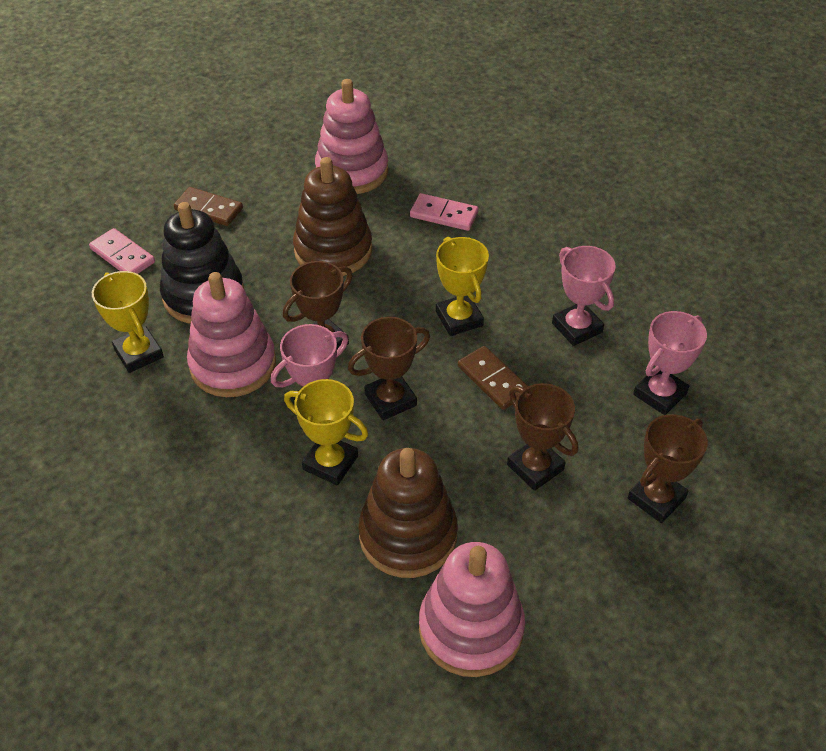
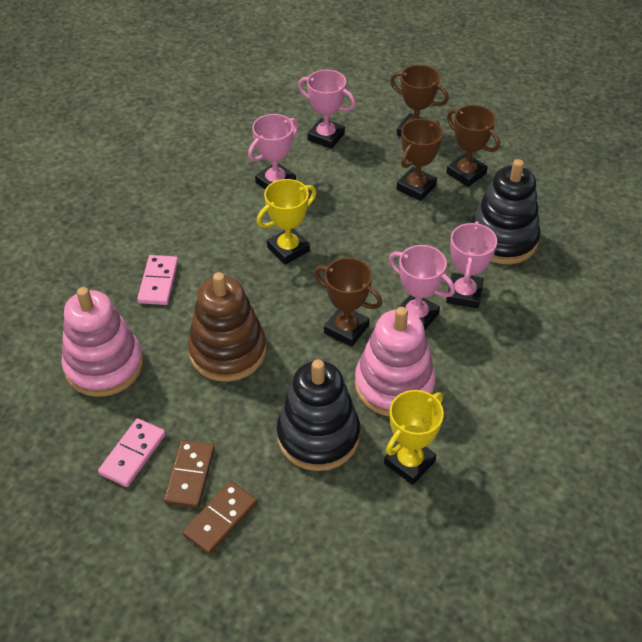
camera: 105 degrees left, 0 degrees up
(123, 255) = (283, 531): pink domino -> pink domino (133, 454)
(330, 463) = (464, 294): yellow trophy -> pink trophy
(390, 400) = (389, 273): brown trophy -> brown trophy (466, 173)
(408, 535) = (502, 239): brown stacking toy -> black stacking toy
(471, 628) = (551, 199): pink stacking toy -> none
(493, 380) = (346, 219): brown domino -> brown domino (220, 519)

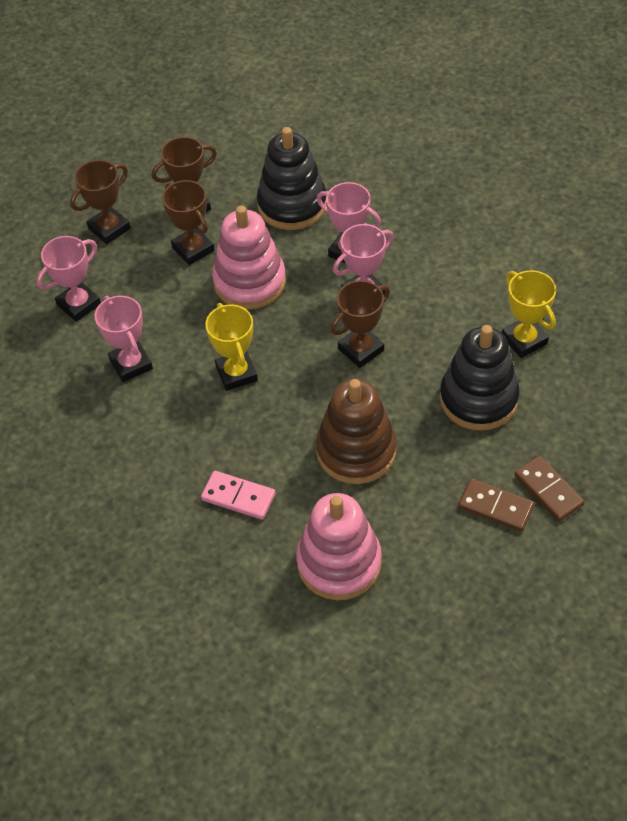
camera: 70 degrees left, 5 degrees up
(133, 454) = (459, 551): pink domino -> none
(394, 385) = (438, 330): pink stacking toy -> pink stacking toy (249, 282)

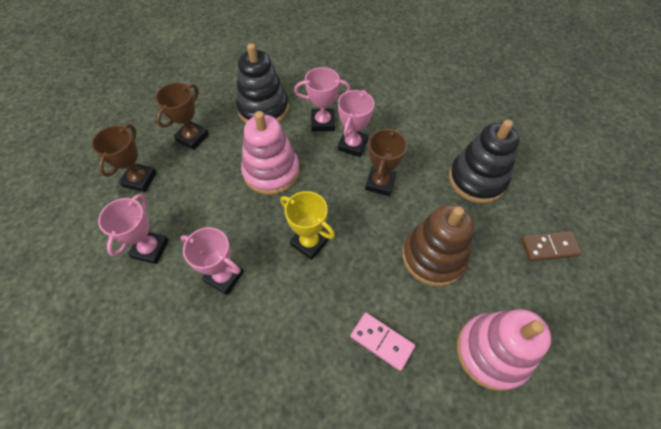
camera: 35 degrees left, 5 degrees up
(193, 249) = (214, 167): brown trophy -> none
(238, 497) = (381, 341): pink domino -> pink domino turned 45 degrees clockwise
(524, 340) = (470, 130): yellow trophy -> none
(548, 490) = (567, 218): brown domino -> none

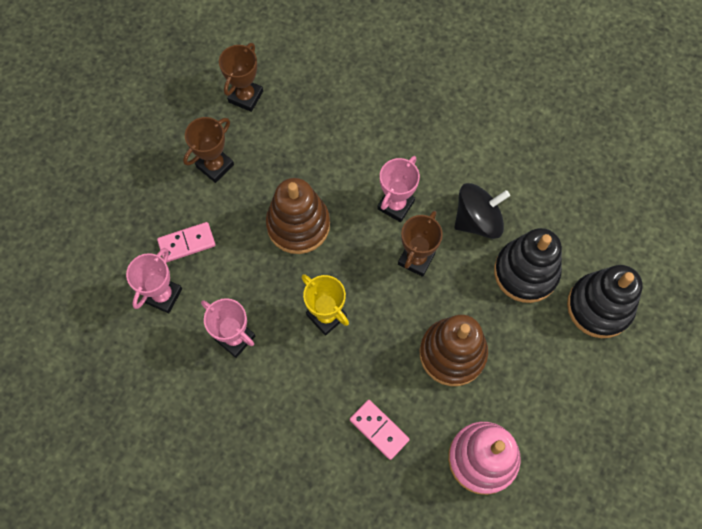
camera: 10 degrees right, 10 degrees up
(140, 179) = (154, 211): brown trophy -> brown trophy (245, 97)
(171, 201) = (187, 243): none -> pink domino
(263, 108) = (300, 138): black stacking toy -> black stacking toy (599, 307)
(271, 171) = (298, 225): pink stacking toy -> brown stacking toy
(323, 122) = (367, 169): pink trophy -> none
(424, 146) = (477, 220): none -> black spinning top
(549, 247) = (578, 364): brown domino -> none

